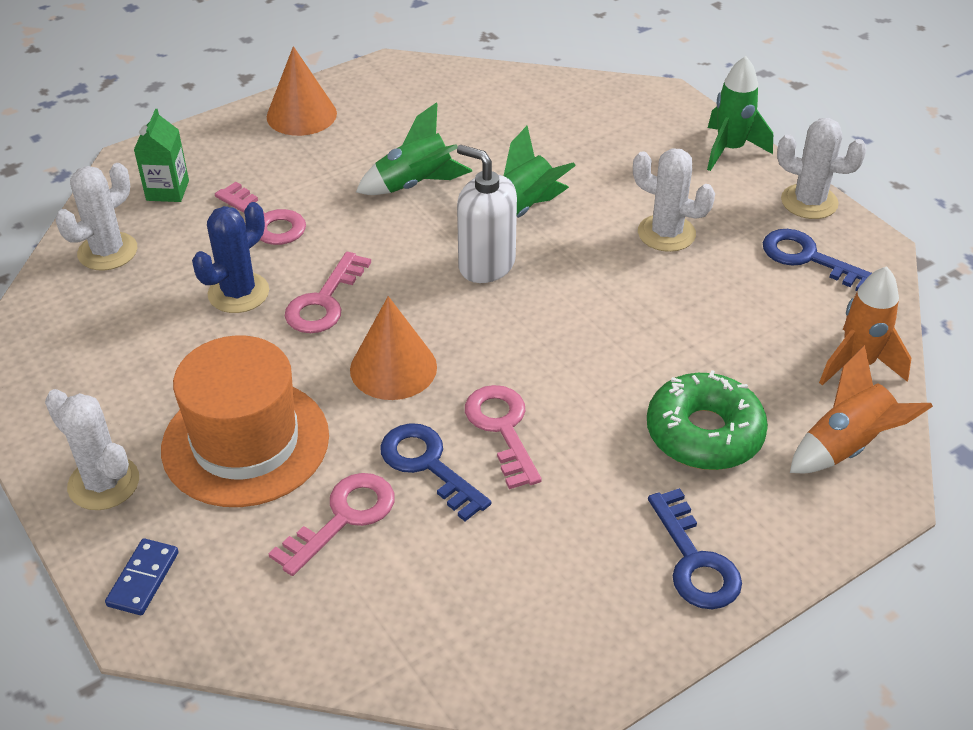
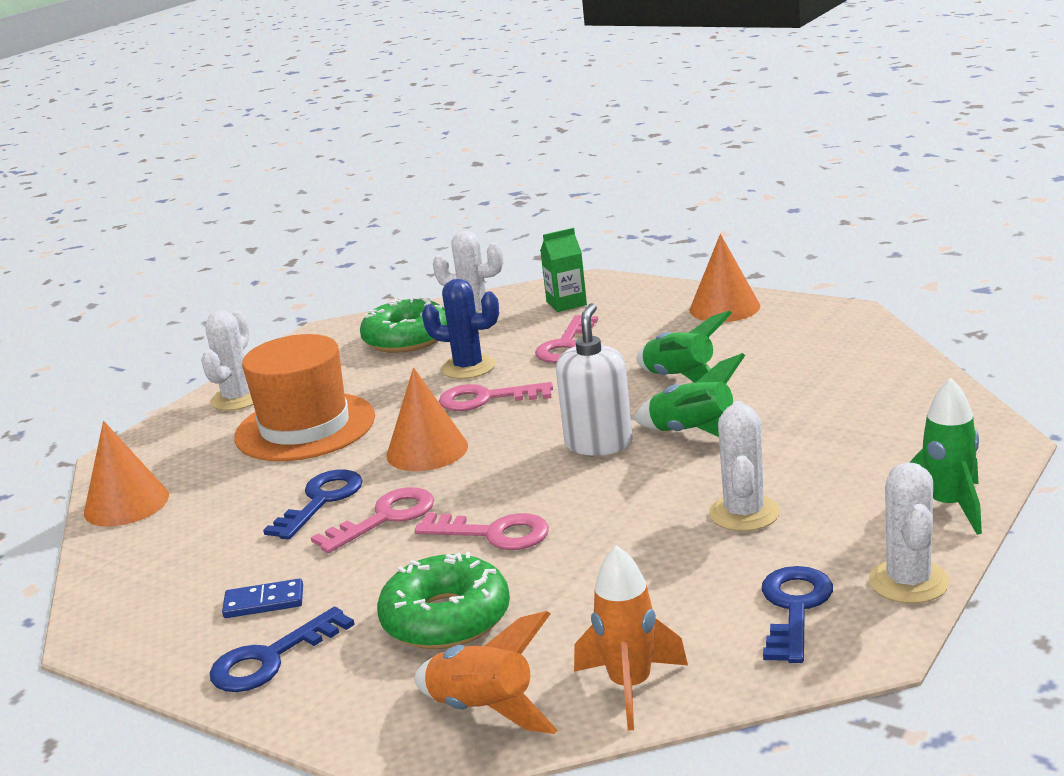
camera: 70 degrees right, 20 degrees down
(109, 315) = (407, 339): none -> green donut
(143, 579) = (156, 442): blue domino -> blue domino (264, 602)
(284, 630) = (126, 504): none -> orange cone
(343, 518) = (246, 487): pink key -> pink key (493, 533)

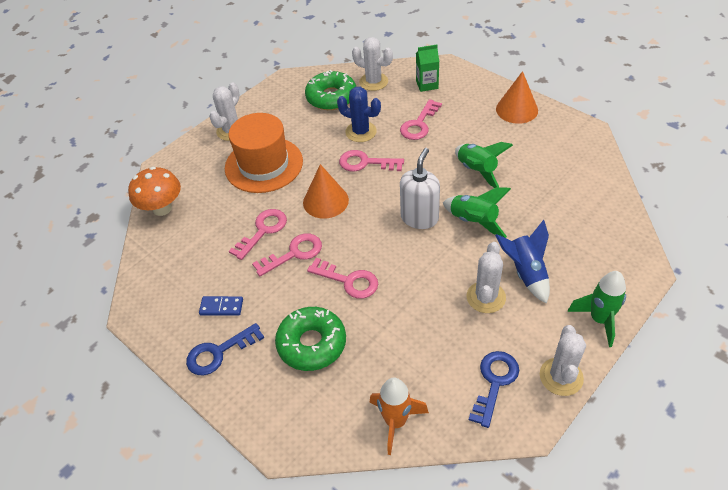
camera: 10 degrees right, 25 degrees up
(126, 504) = (162, 208): orange cone -> orange mushroom
(321, 501) = (263, 231): blue key -> pink key
(484, 711) = (318, 421): orange rocket -> none
(803, 476) = (525, 273): none -> blue rocket

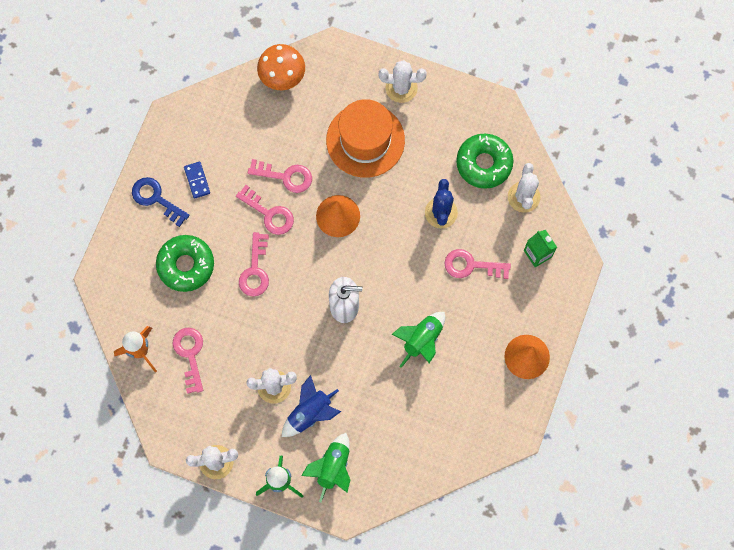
camera: 65 degrees right, 25 degrees up
(366, 163) = (399, 233): pink key -> pink key (190, 355)
(473, 221) = (355, 354): green rocket -> green rocket (333, 468)
(494, 382) = (195, 413): blue key -> none

